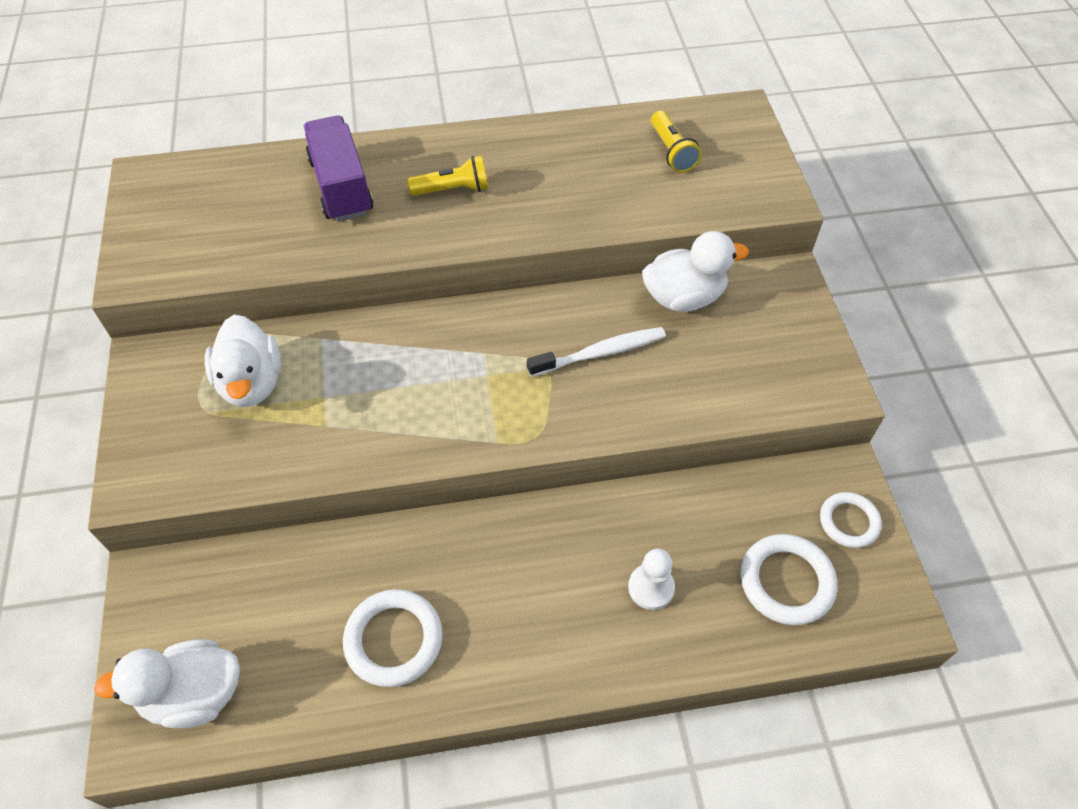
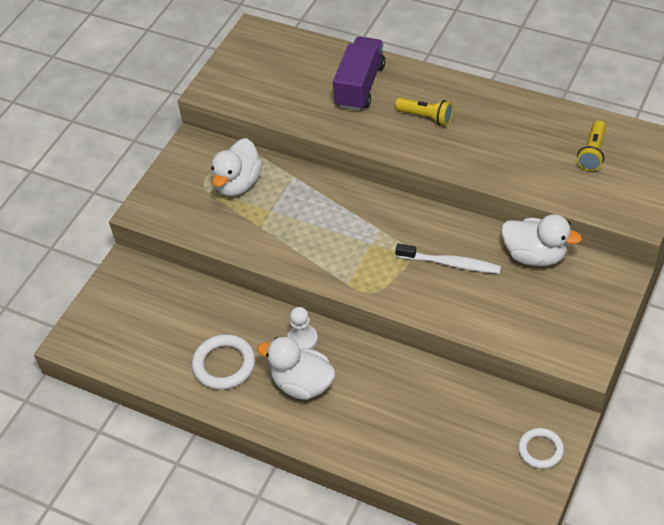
camera: 40 degrees right, 5 degrees down
(194, 694) = (110, 335): white duck -> white duck (302, 384)
(651, 587) = (384, 417): white pawn -> white pawn (302, 339)
(786, 582) = (469, 460): white ring -> none

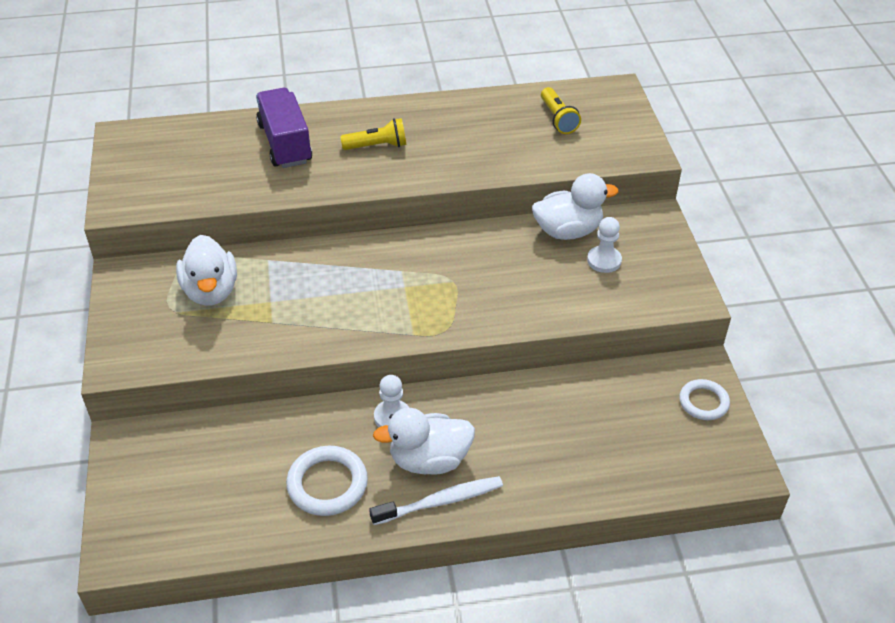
camera: 40 degrees left, 5 degrees down
(450, 263) = (497, 271): white toothbrush -> white toothbrush (440, 502)
(542, 294) = (604, 260): none -> white pawn

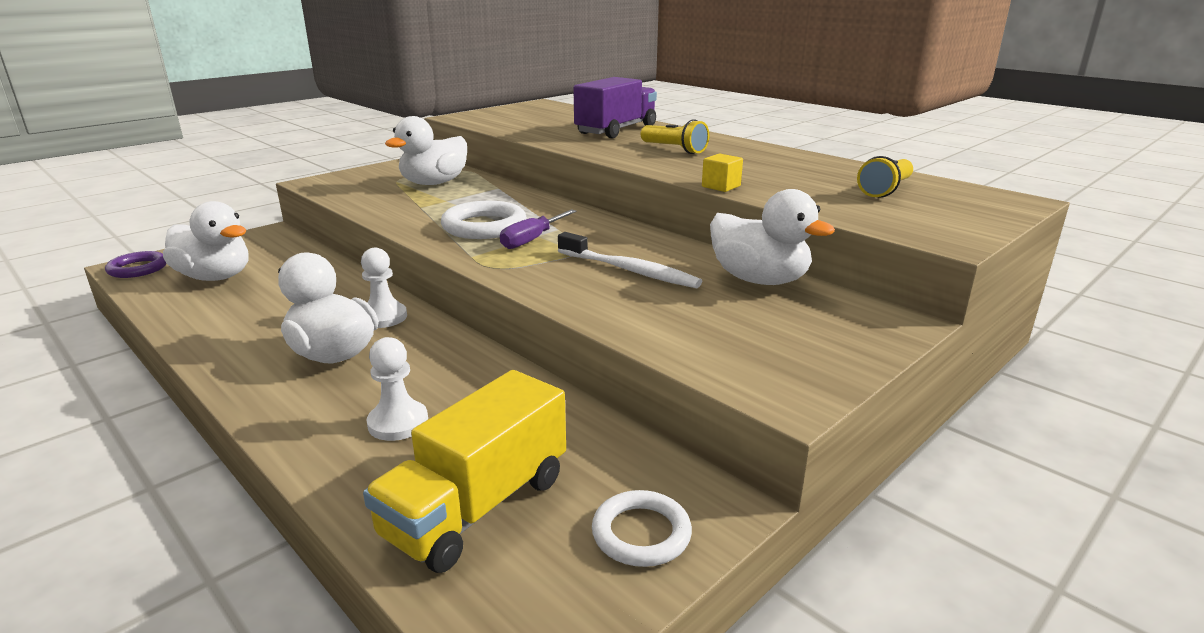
camera: 55 degrees right, 20 degrees down
(129, 550) = (138, 268): none -> purple ring
(209, 498) = (215, 277): none -> white duck
(327, 484) = (261, 316): white ring -> white ring (484, 226)
(410, 293) = (531, 240): none -> purple screwdriver
(440, 502) = (268, 380): white toothbrush -> white toothbrush (629, 270)
(486, 176) = (721, 186): none -> yellow cube
(604, 260) = (748, 313): white pawn -> white pawn (398, 423)
(645, 449) = (477, 507): none -> yellow truck

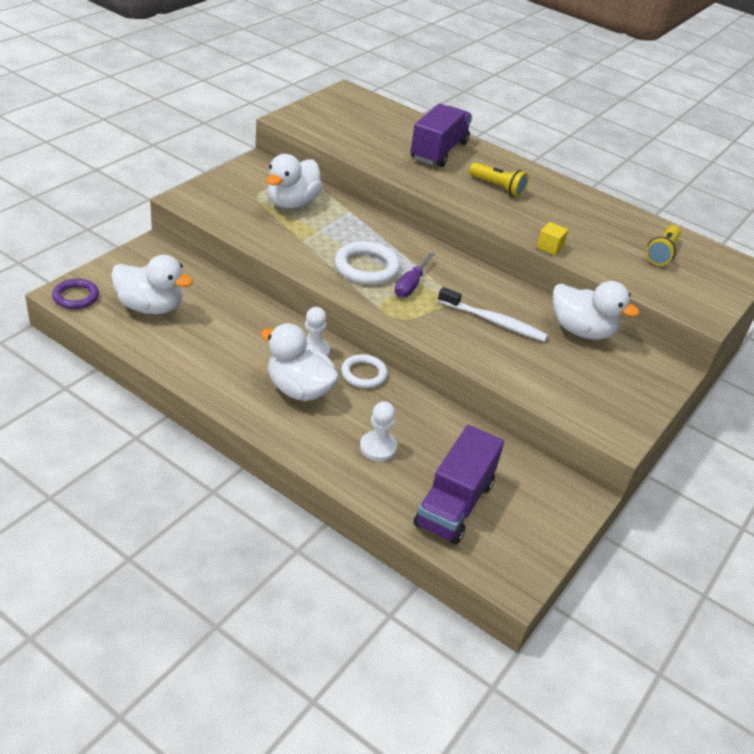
camera: 15 degrees left, 15 degrees up
(477, 507) = (454, 504): yellow truck -> purple truck
(641, 533) = (546, 516): white ring -> white ring (363, 374)

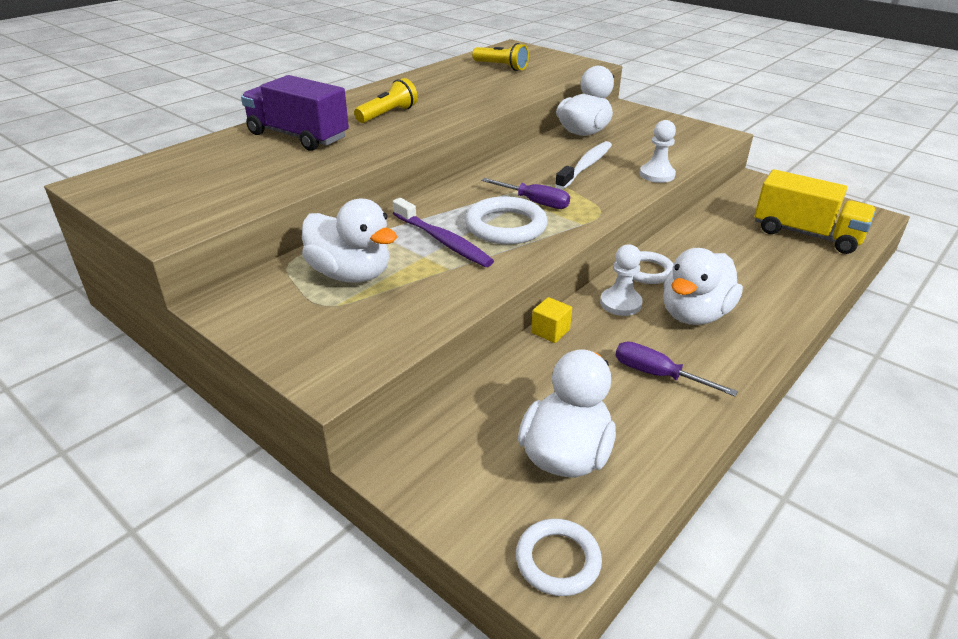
camera: 80 degrees left, 5 degrees down
(76, 297) = (557, 560): purple ring -> white ring
(223, 356) = (656, 374): none -> purple screwdriver
(340, 238) = (442, 240): none -> purple toothbrush
(378, 447) = (758, 268): white pawn -> white pawn (657, 175)
(454, 504) = (806, 234): purple truck -> yellow truck
(549, 247) = (504, 103): yellow cube -> yellow cube (550, 331)

